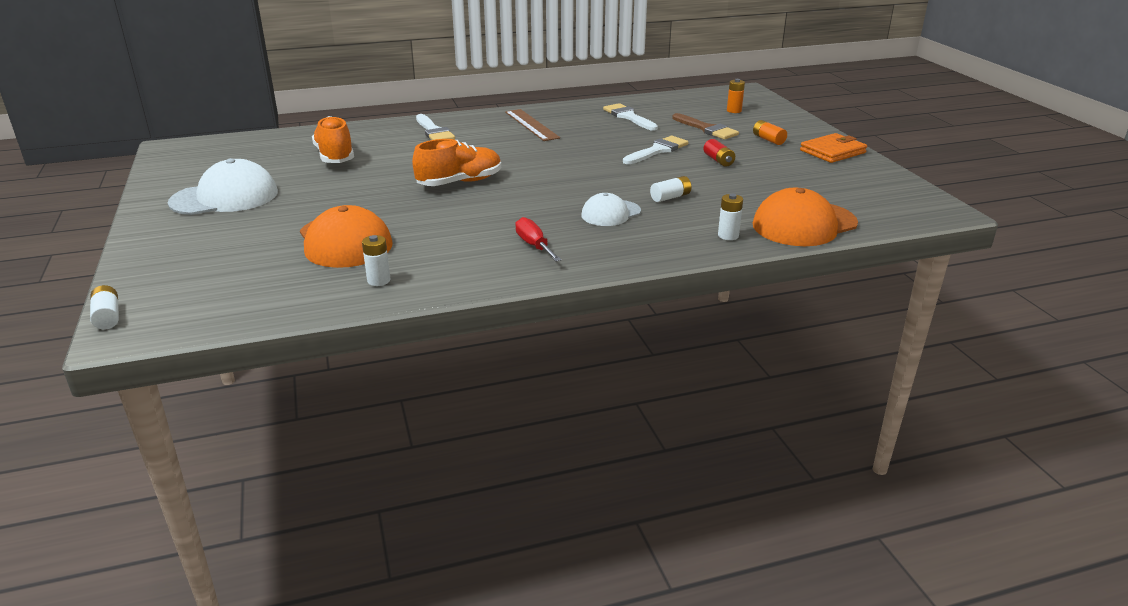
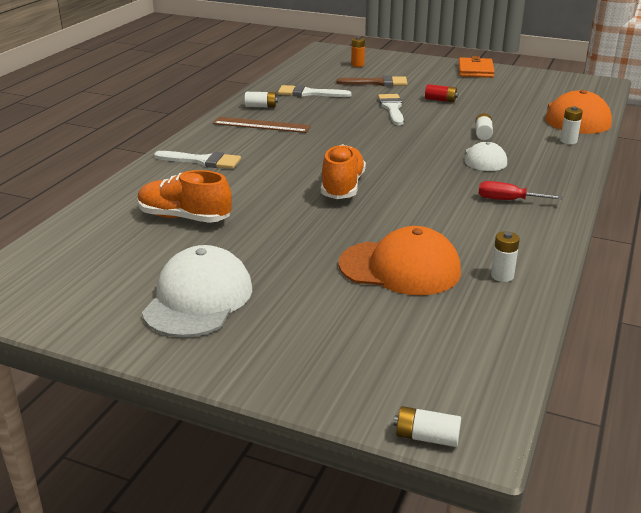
camera: 50 degrees left, 0 degrees up
(568, 113) = (261, 106): none -> white battery
(768, 140) = (427, 76): orange battery -> none

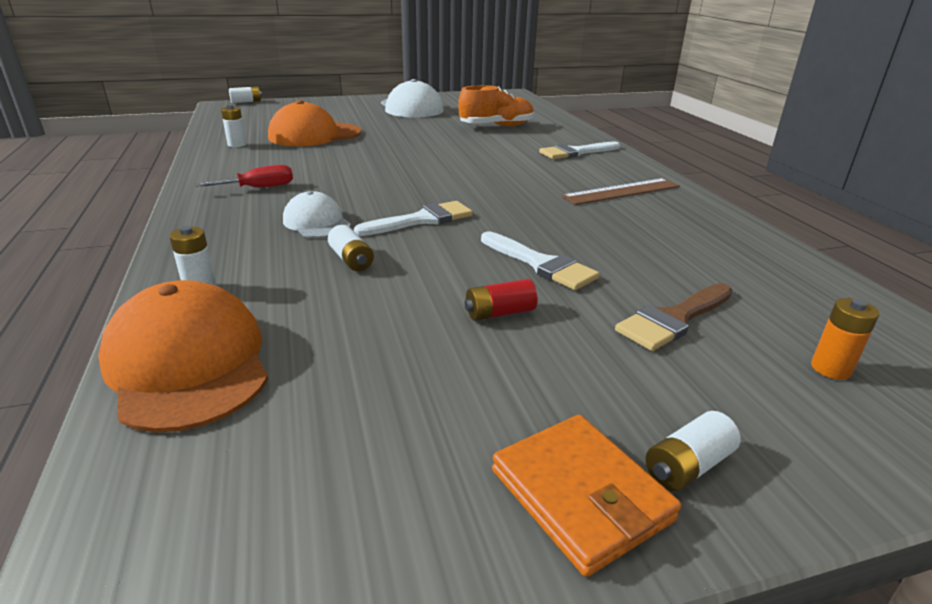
camera: 140 degrees right, 0 degrees up
(261, 106) = (685, 212): white battery -> white battery (687, 466)
(309, 93) = (698, 252): white brush -> white brush (422, 220)
(342, 187) = (428, 163): orange shoe -> none

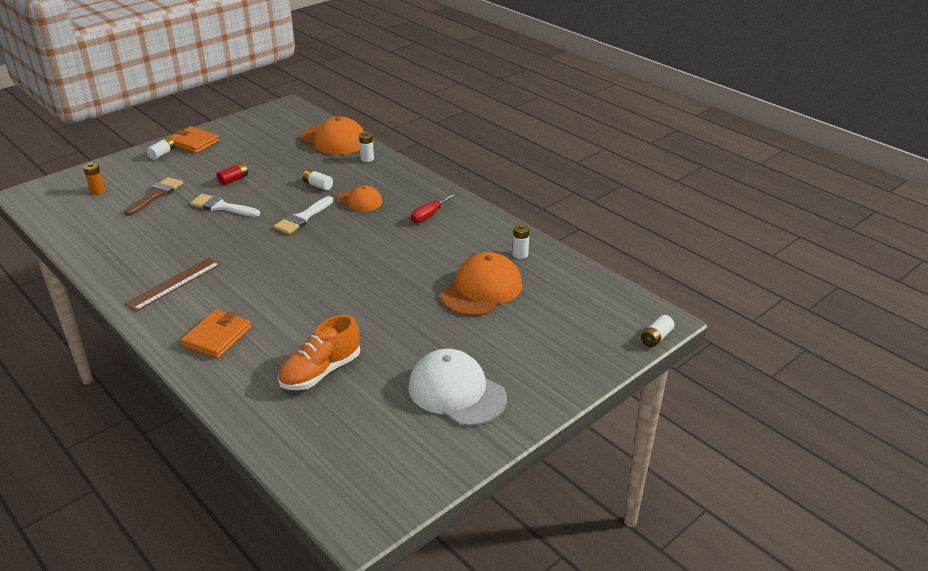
camera: 155 degrees right, 5 degrees up
(317, 222) = (360, 201): white cap -> orange cap
(576, 152) = (217, 337): white brush -> orange wallet

